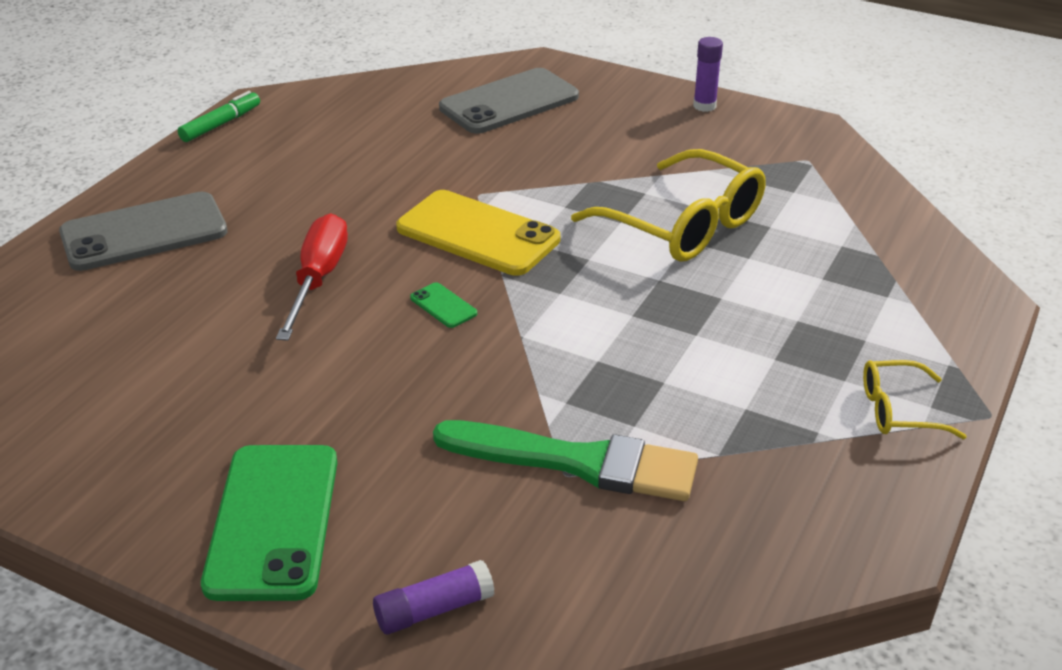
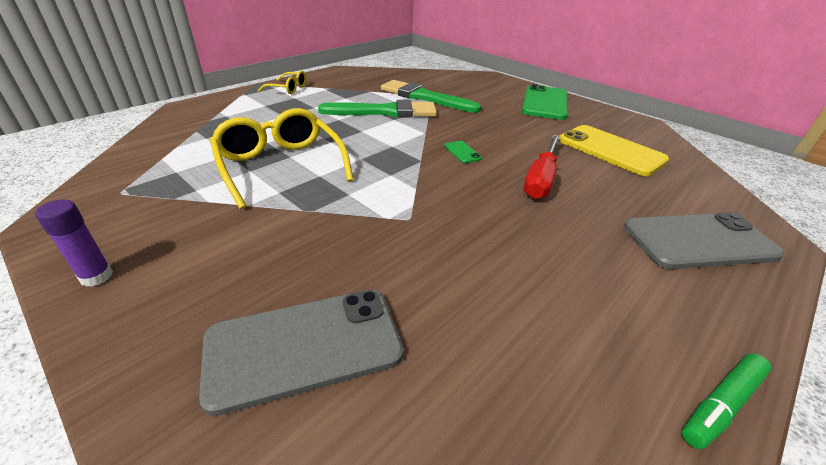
camera: 165 degrees left, 0 degrees up
(433, 609) = (488, 82): purple glue stick -> none
(478, 234) = (424, 187): yellow phone -> yellow phone (610, 150)
(630, 380) = (384, 112): none -> green brush

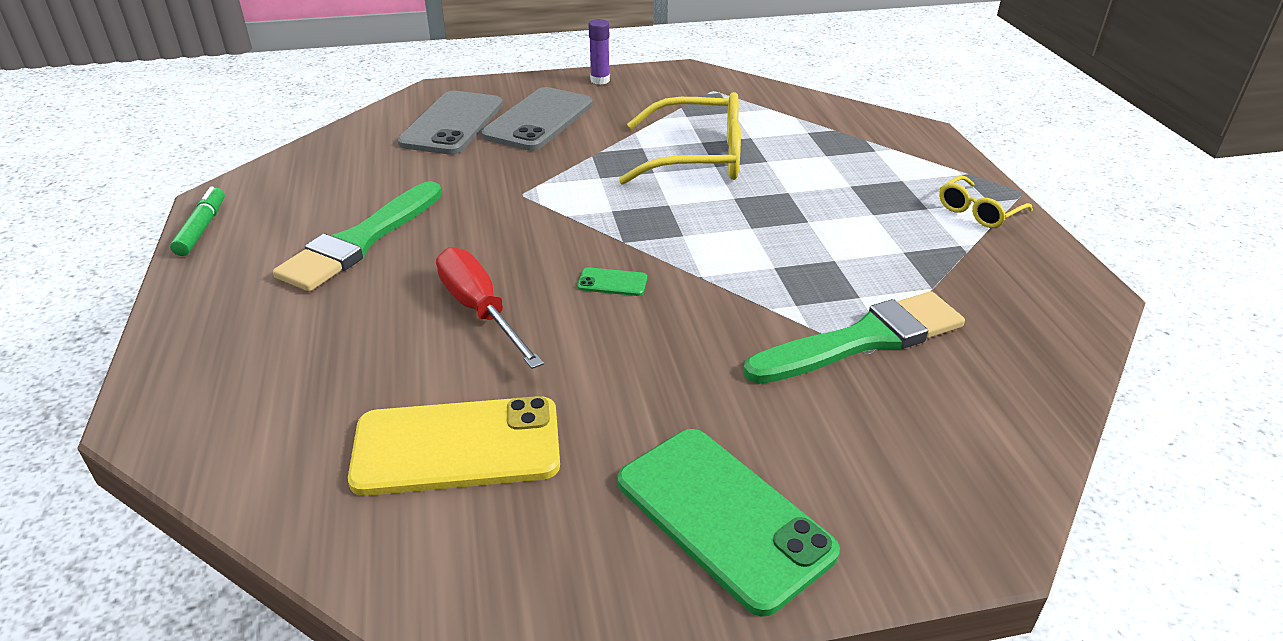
camera: 125 degrees right, 0 degrees up
(384, 112) = (813, 269): green brush -> green brush (361, 241)
(699, 241) = (248, 348): grey phone -> grey phone (539, 120)

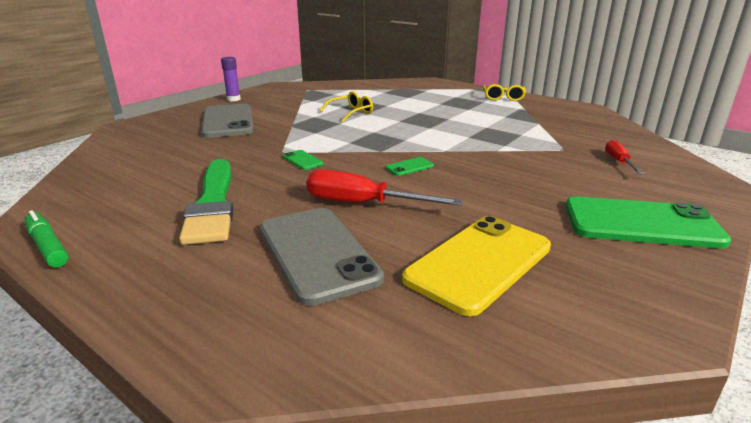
camera: 40 degrees left, 10 degrees down
(452, 123) = (169, 137): grey phone -> grey phone (317, 253)
(520, 217) = (302, 160): none -> green phone
(697, 157) = (351, 113): yellow glasses -> yellow glasses, size x0.51
(863, 340) = (553, 146): green brush -> none
(909, 416) = (619, 161): none -> red screwdriver

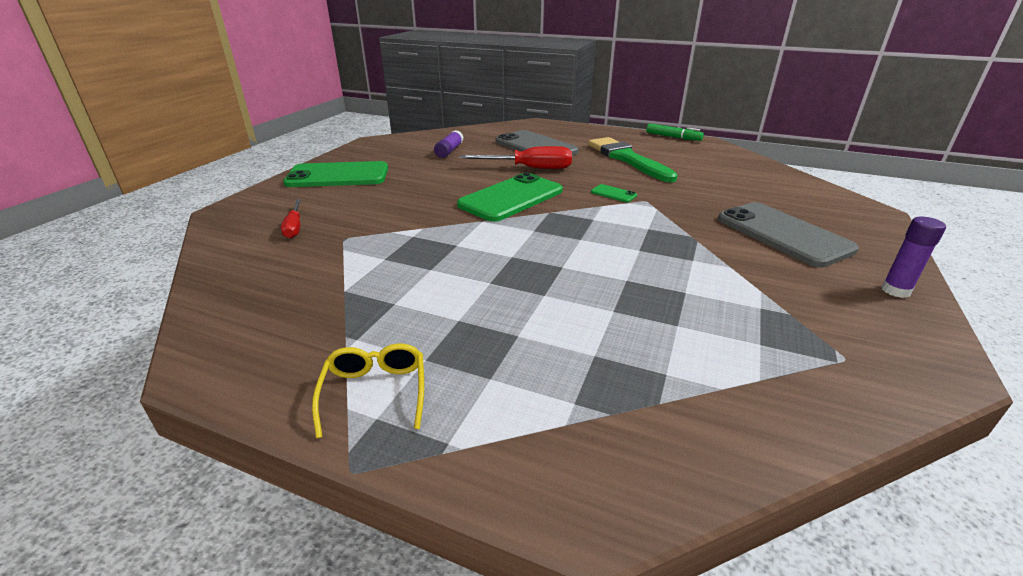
camera: 165 degrees right, 5 degrees up
(351, 113) = (651, 278): yellow glasses -> none
(409, 167) = (511, 198): green phone -> green phone, size x2.42
(479, 263) = (449, 151): yellow phone -> purple glue stick

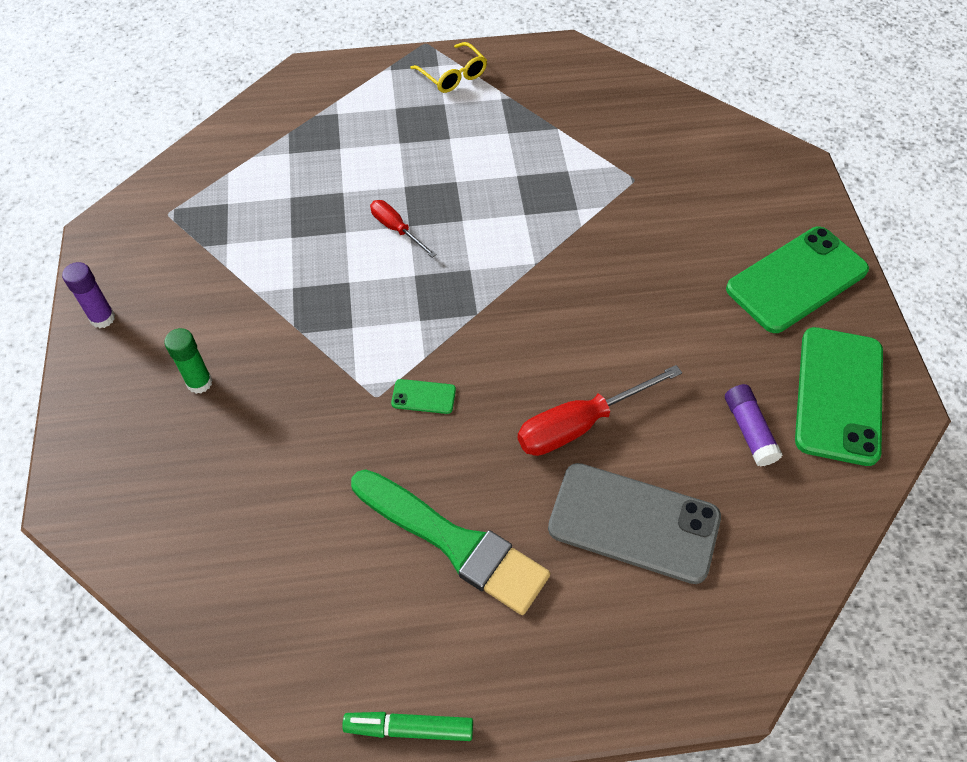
camera: 150 degrees right, 25 degrees up
(294, 227) = (699, 173): red screwdriver -> red screwdriver (396, 229)
(511, 198) = (541, 325): green phone -> green phone (838, 395)
(783, 234) = (199, 382): grey phone -> green glue stick

